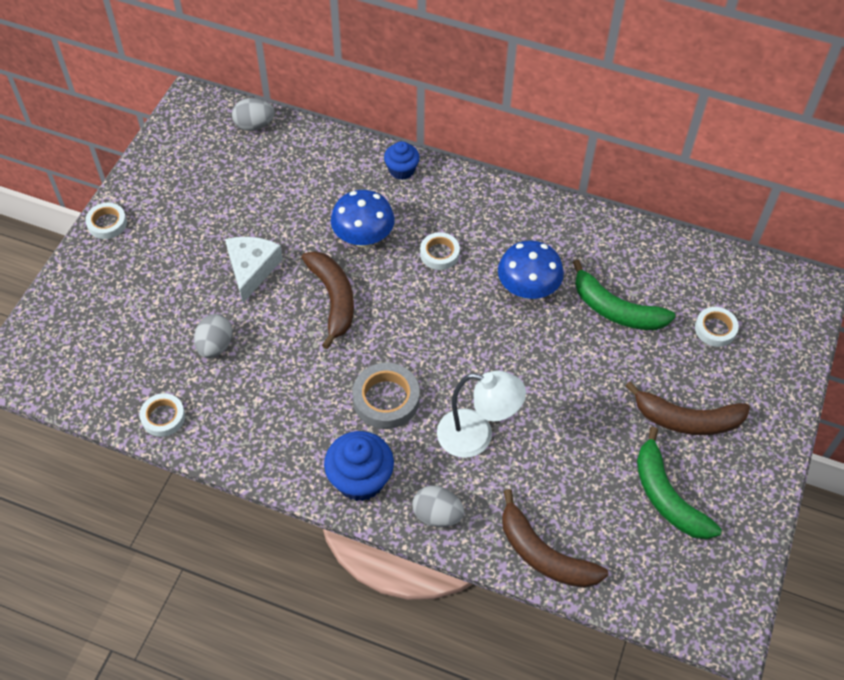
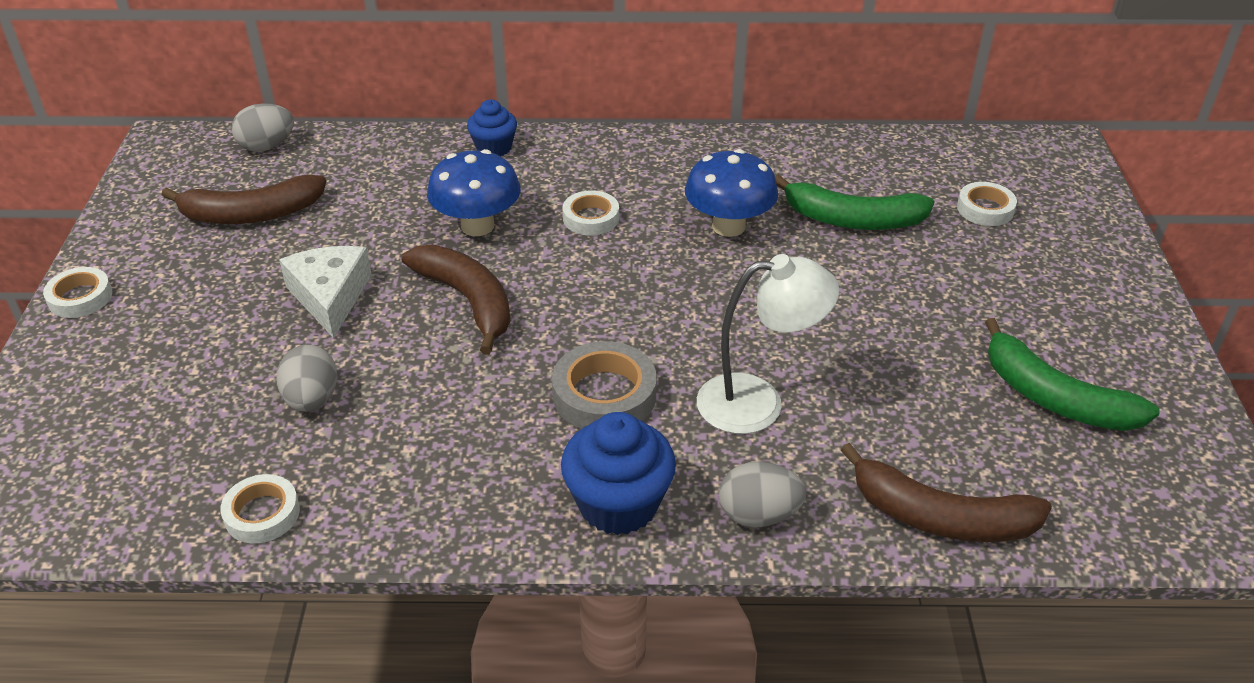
camera: 20 degrees left, 15 degrees down
(687, 420) = (1019, 308): brown banana -> brown banana (251, 214)

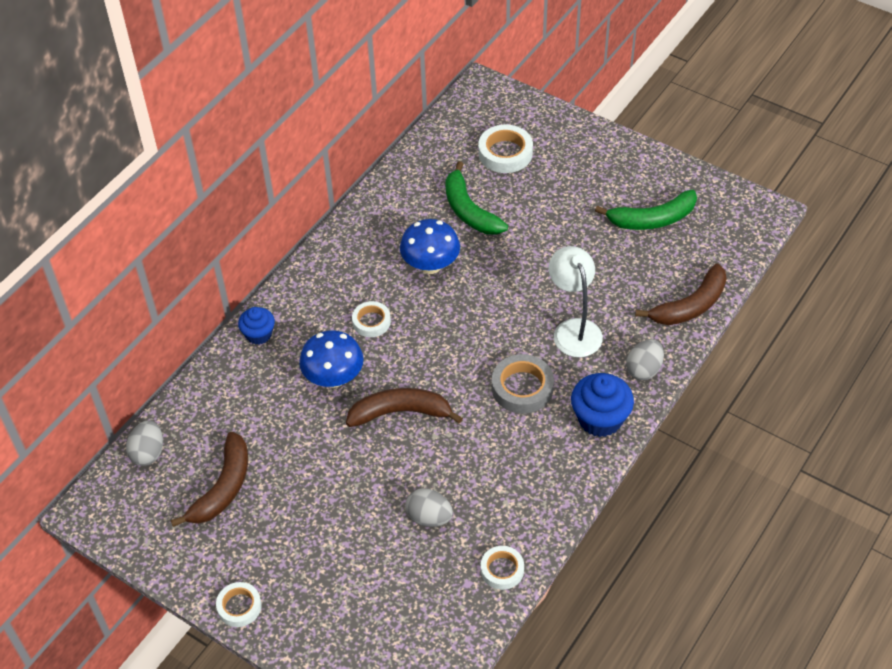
camera: 55 degrees left, 10 degrees up
(330, 296) = (343, 476): white cheese -> none
(758, 402) = (574, 329): white lamp -> white lamp turned 45 degrees counterclockwise
(853, 220) = (469, 210): green banana -> green banana turned 105 degrees clockwise
(985, 209) = (505, 153): white tape -> white tape, size x1.55

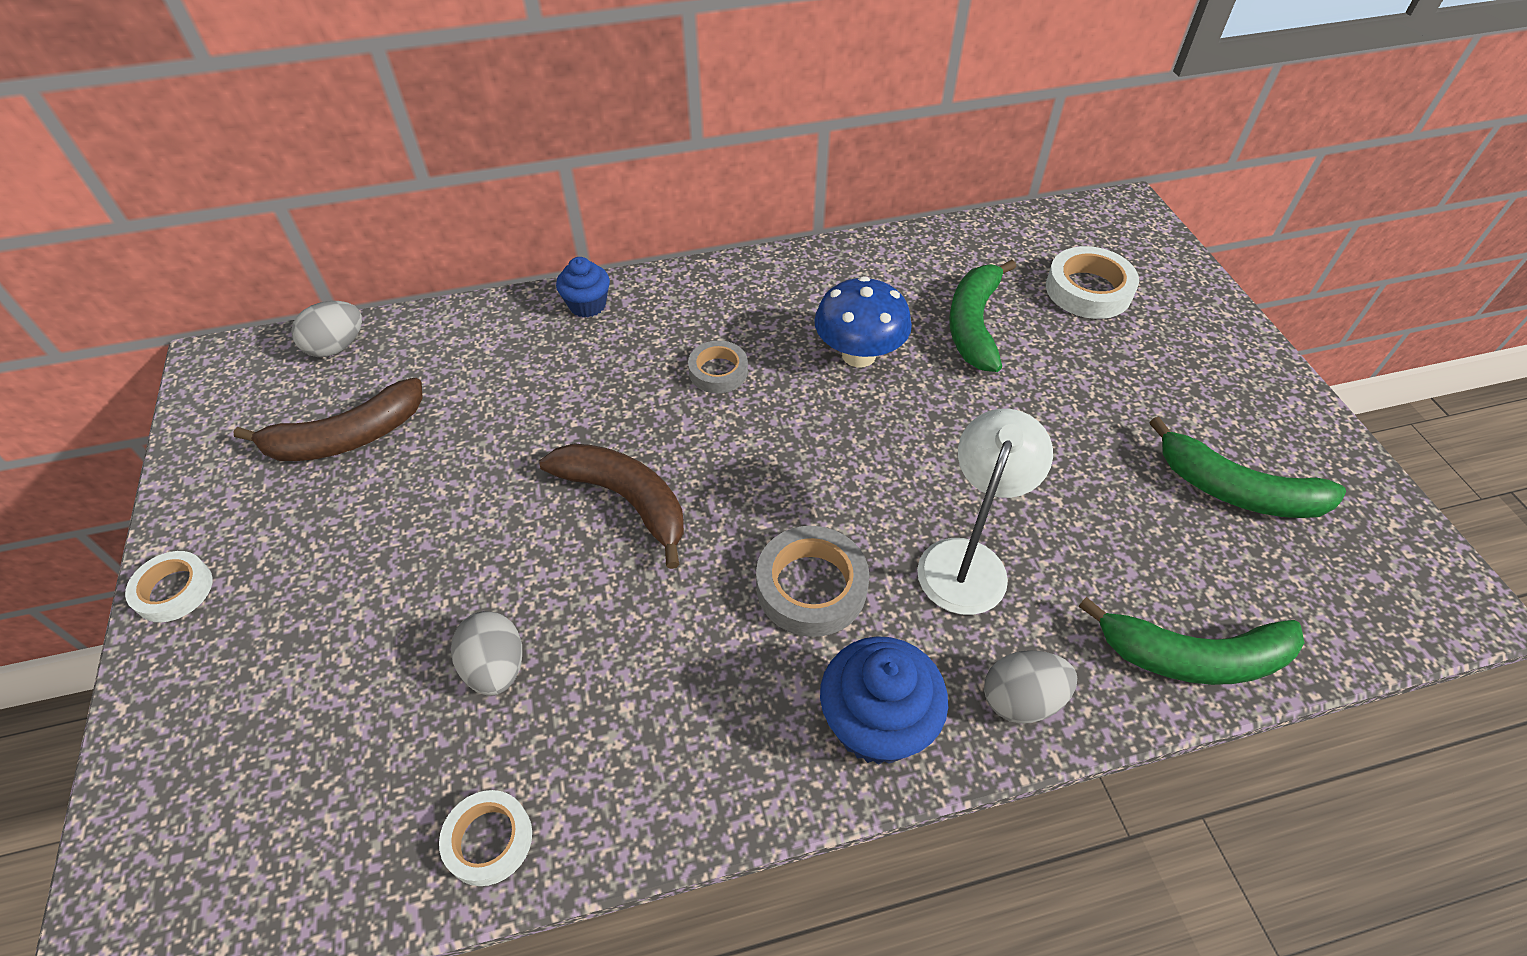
camera: 40 degrees right, 0 degrees up
(334, 378) = (603, 404): blue mushroom -> none
(371, 322) = (718, 371): white tape -> grey tape
(690, 305) = (1193, 657): brown banana -> green banana

